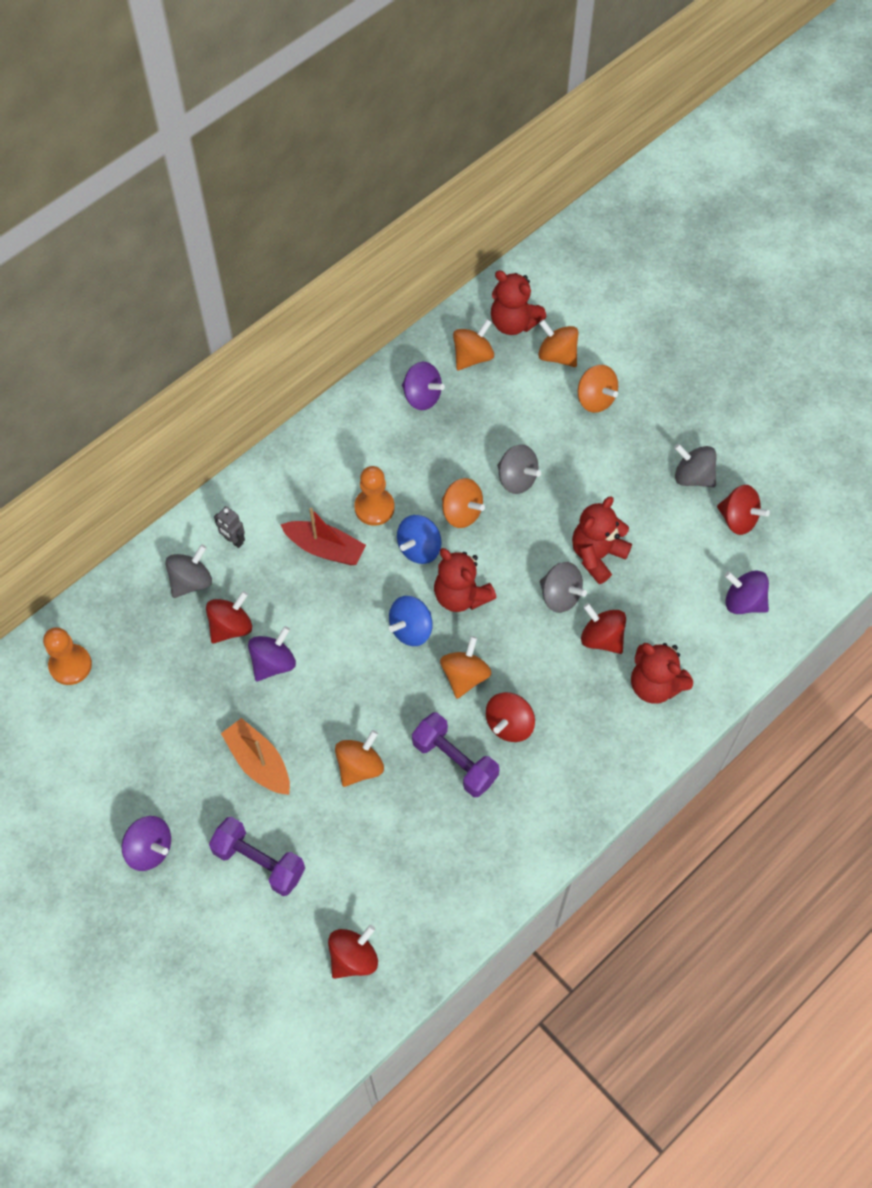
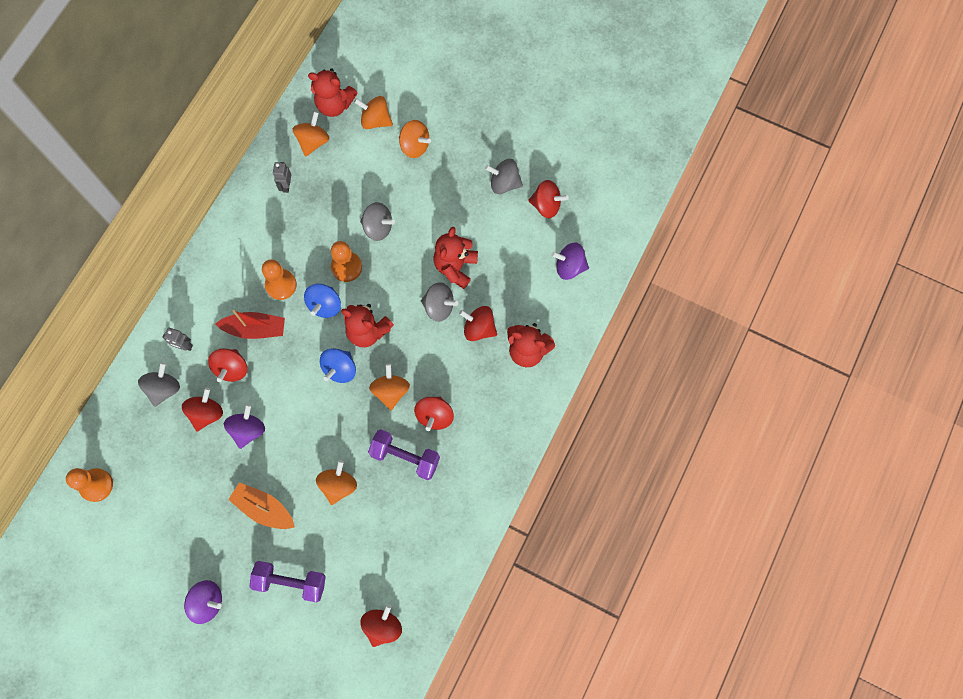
camera: 20 degrees left, 10 degrees up
(280, 585) = (232, 368): none -> red spinning top
(422, 397) = (286, 186): purple spinning top -> grey robot
(461, 513) = (346, 267): orange spinning top -> orange pawn

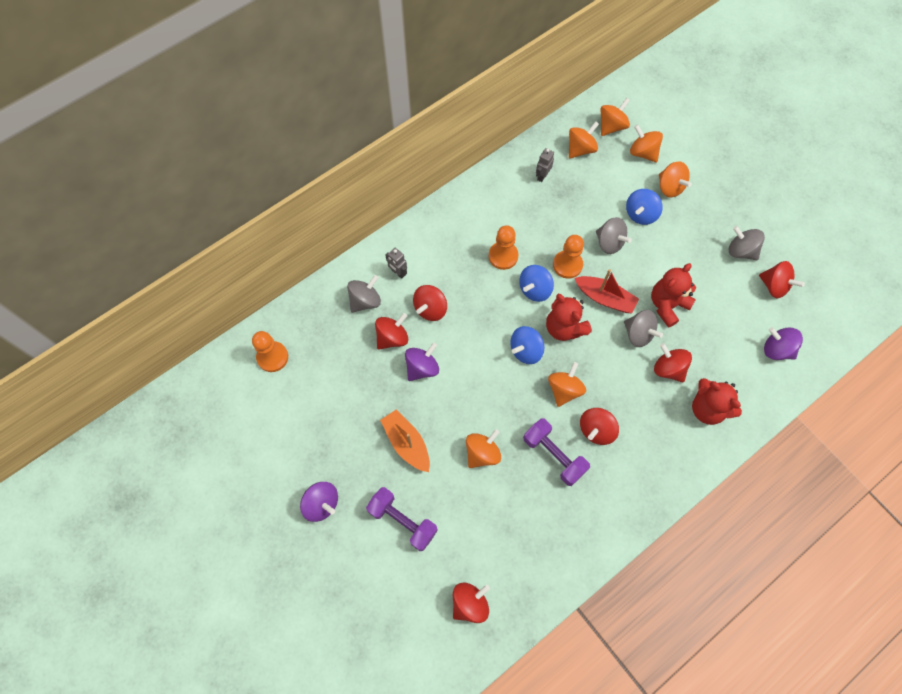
camera: 25 degrees right, 5 degrees down
(255, 329) = (465, 284): red boat -> red boat (605, 298)
(334, 105) = (611, 126): red teddy bear -> orange spinning top
(397, 186) = (640, 214): none -> blue spinning top

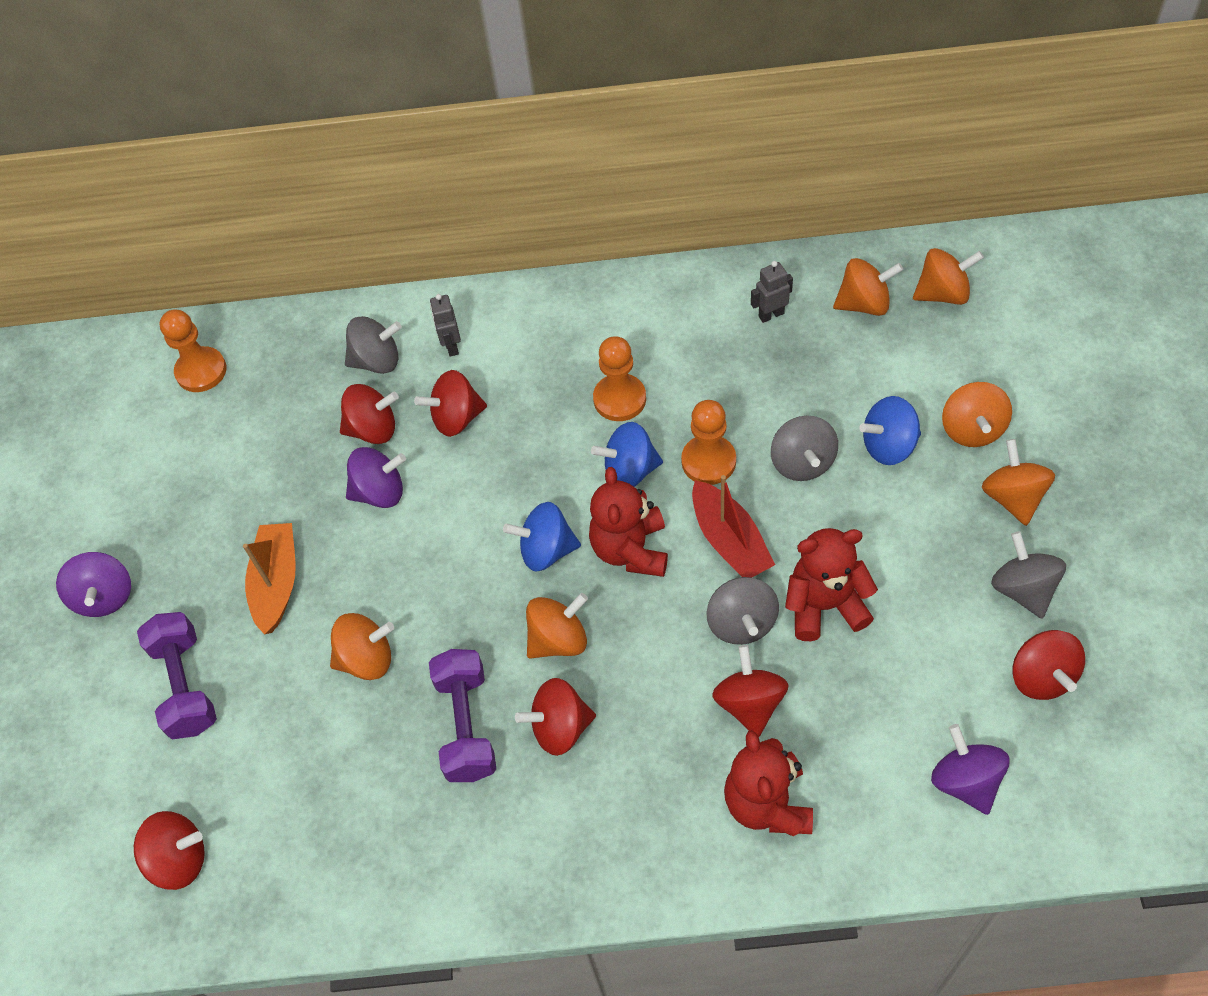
camera: 40 degrees right, 10 degrees down
(643, 152) = (965, 356): orange spinning top -> orange spinning top (1012, 497)

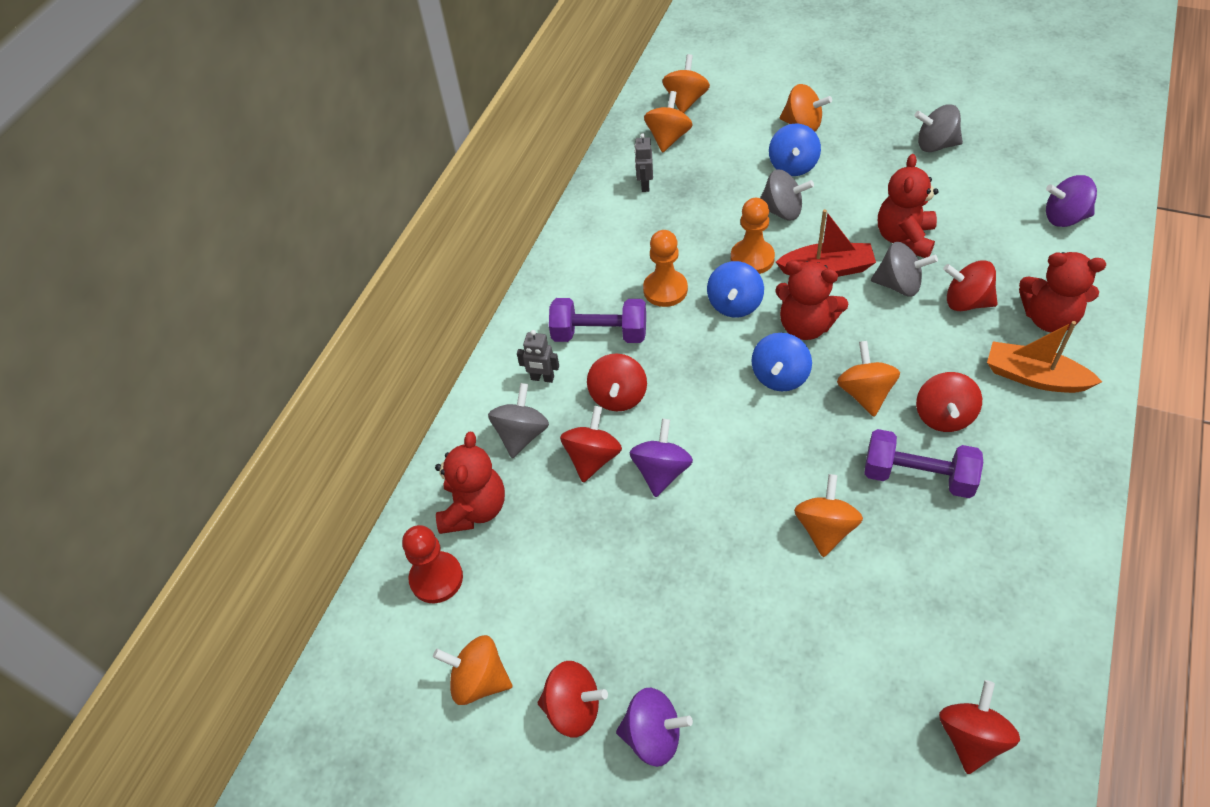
camera: 65 degrees left, 5 degrees down
(186, 685) = (788, 685): purple dumbbell -> purple dumbbell (599, 334)
(201, 371) = (436, 578): orange pawn -> red pawn
(276, 583) = (714, 578): orange boat -> orange boat (1034, 377)
(281, 364) = (474, 509): none -> red teddy bear
(1012, 497) = (865, 126): orange spinning top -> orange spinning top (479, 680)
(1041, 677) = (1002, 159): red spinning top -> red spinning top (573, 708)

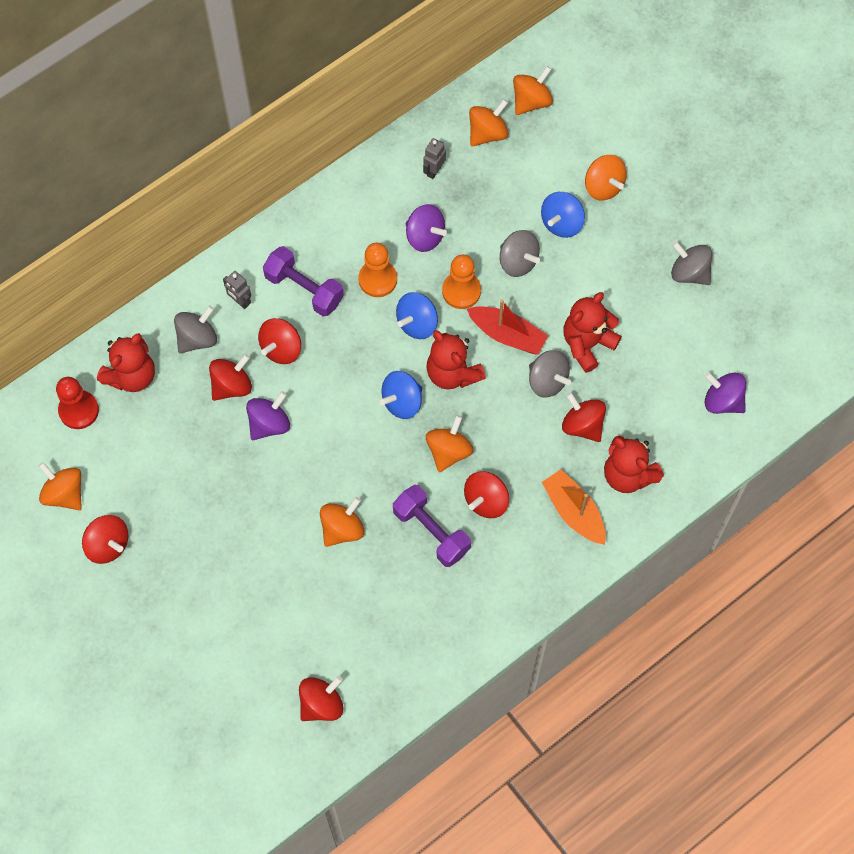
camera: 25 degrees right, 15 degrees up
(653, 736) = (142, 589): purple spinning top -> purple spinning top (425, 236)

